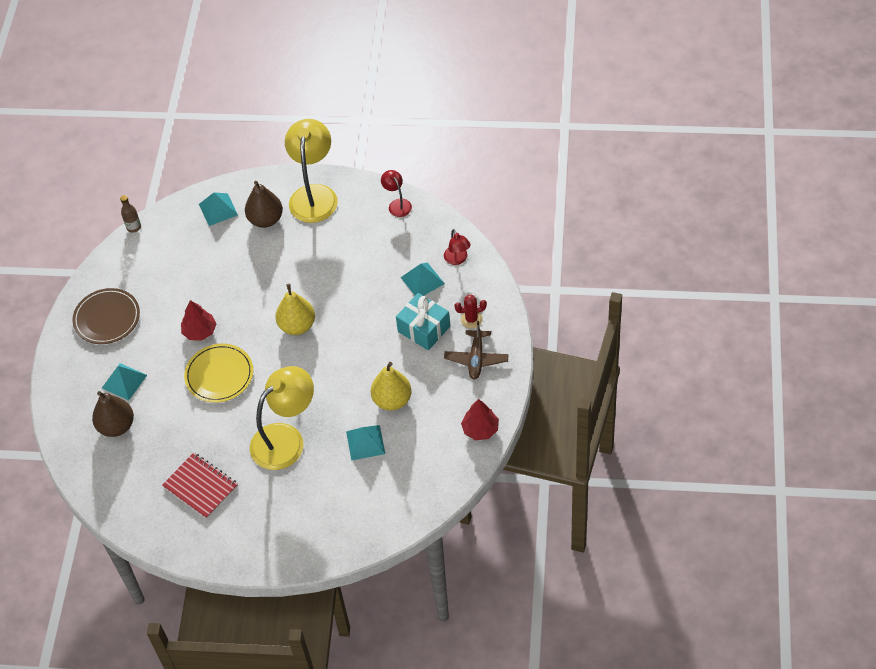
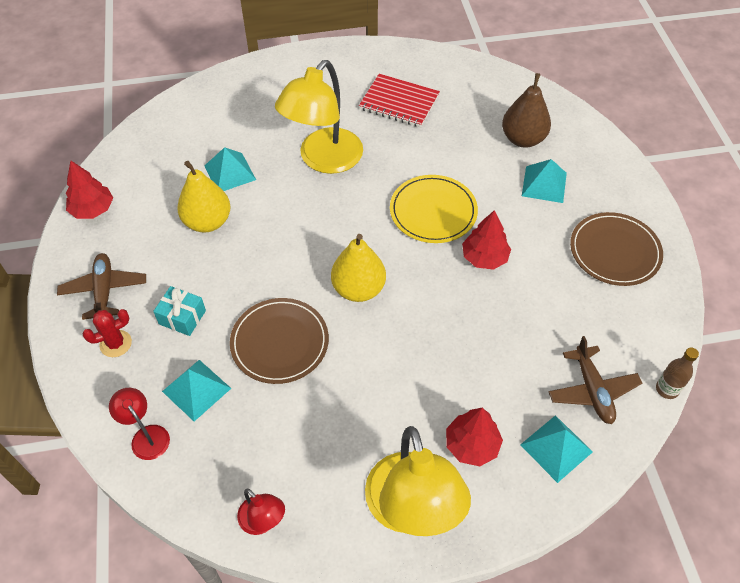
camera: 160 degrees right, 0 degrees up
(178, 235) = (592, 390): none -> brown plane
(266, 219) = (471, 445): brown pear -> red tree
(362, 299) = (279, 342): none -> brown plate
(424, 329) = (182, 317): turquoise gift -> turquoise gift, size x0.65

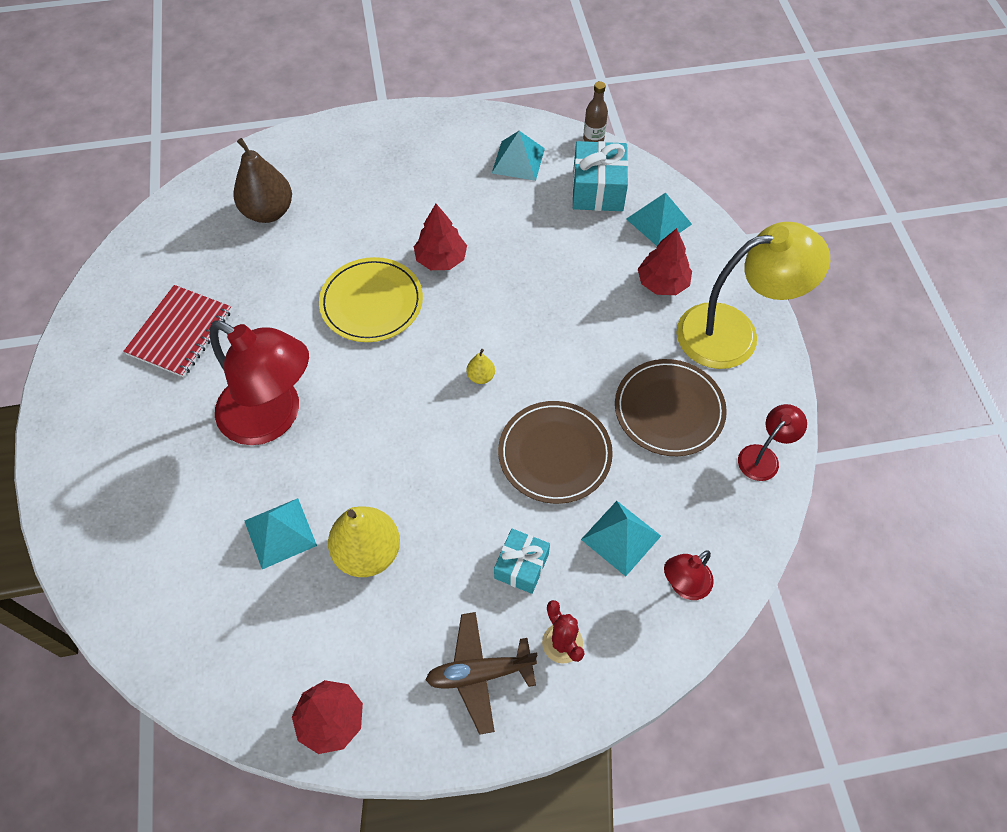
camera: 90 degrees left, 5 degrees up
(323, 160) = (273, 417): yellow lamp -> red lamp
(358, 289) = (481, 377): yellow pear -> yellow pear, size x0.46
(544, 184) = (341, 199): turquoise pyramid -> turquoise pyramid (518, 160)
(592, 390) = (598, 189): brown plane -> turquoise gift
(614, 251) = (437, 153): brown plate -> brown plate (669, 409)

